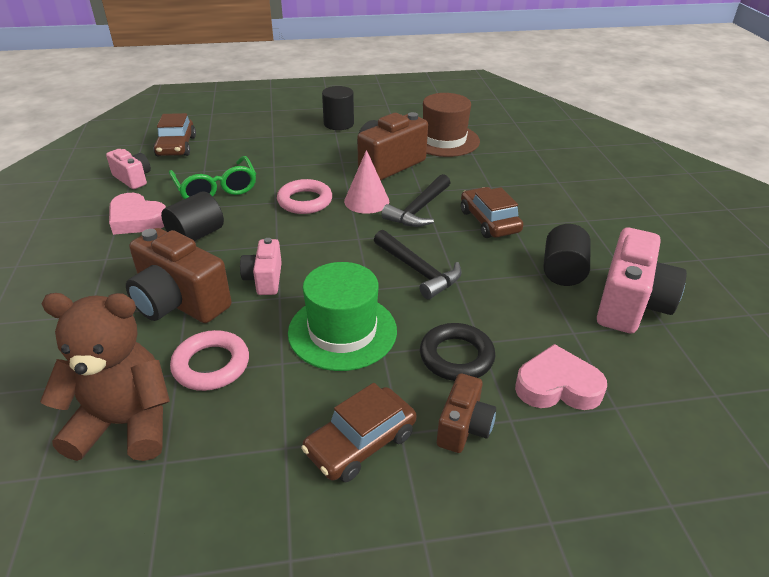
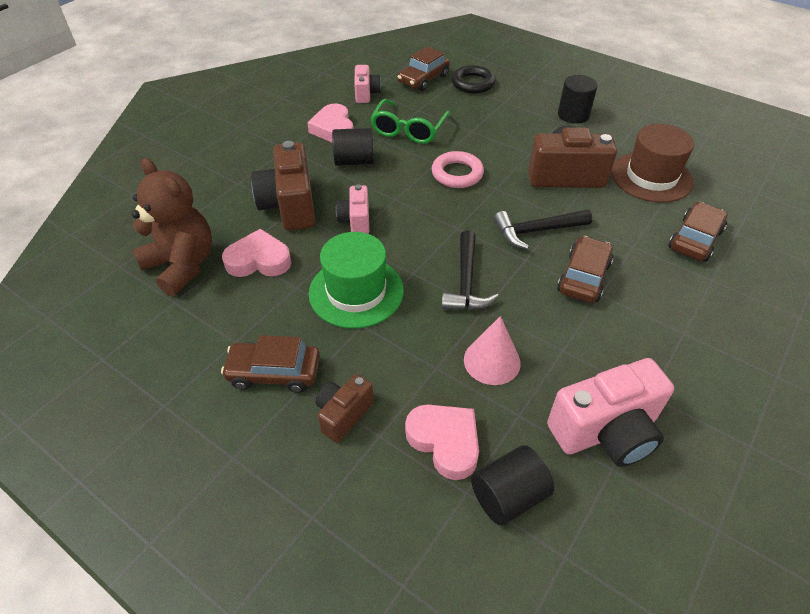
camera: 45 degrees right, 10 degrees up
(211, 365) = (259, 260): pink ring -> pink heart
(264, 279) = (355, 221): pink camera -> pink camera turned 45 degrees counterclockwise
(366, 201) = (504, 199): pink cone -> pink cone (492, 361)
(456, 356) = (404, 365): black ring -> black ring (473, 83)
(464, 427) = (343, 414): brown camera -> brown camera turned 150 degrees clockwise
(518, 164) = (695, 239): none -> brown car
(563, 271) = (586, 362): black cylinder -> black cylinder (508, 496)

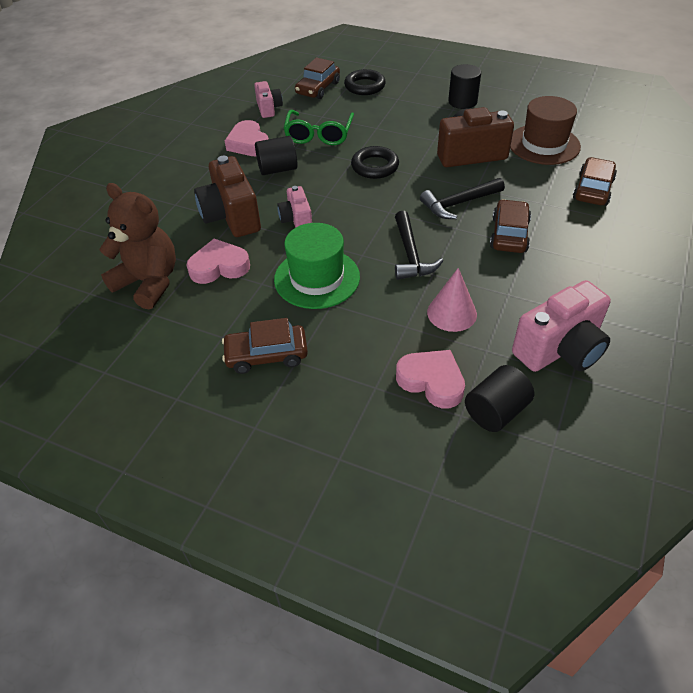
camera: 10 degrees left, 0 degrees up
(343, 414) = (339, 376): brown camera -> none
(457, 174) = (375, 166): pink ring -> black ring

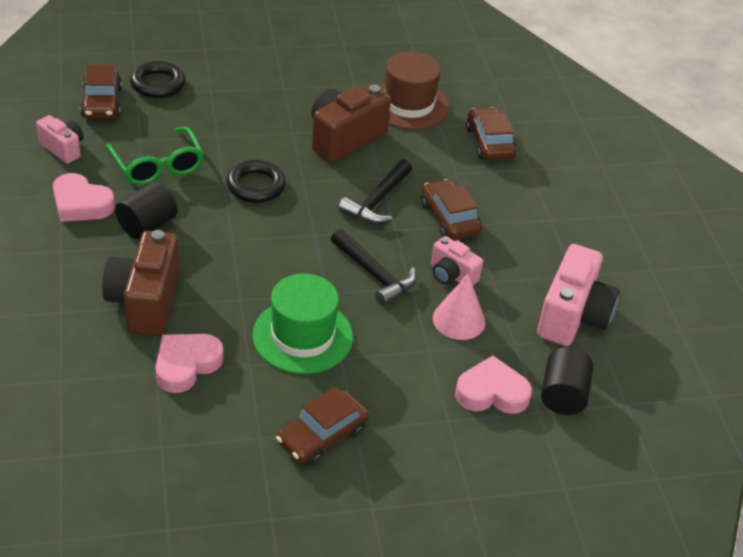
camera: 40 degrees left, 5 degrees down
(149, 282) = (121, 415): brown teddy bear -> none
(231, 216) = (145, 302): brown camera -> brown camera turned 60 degrees clockwise
(296, 220) = (224, 279): pink camera -> pink camera (452, 275)
(462, 101) = (287, 74): black cylinder -> none

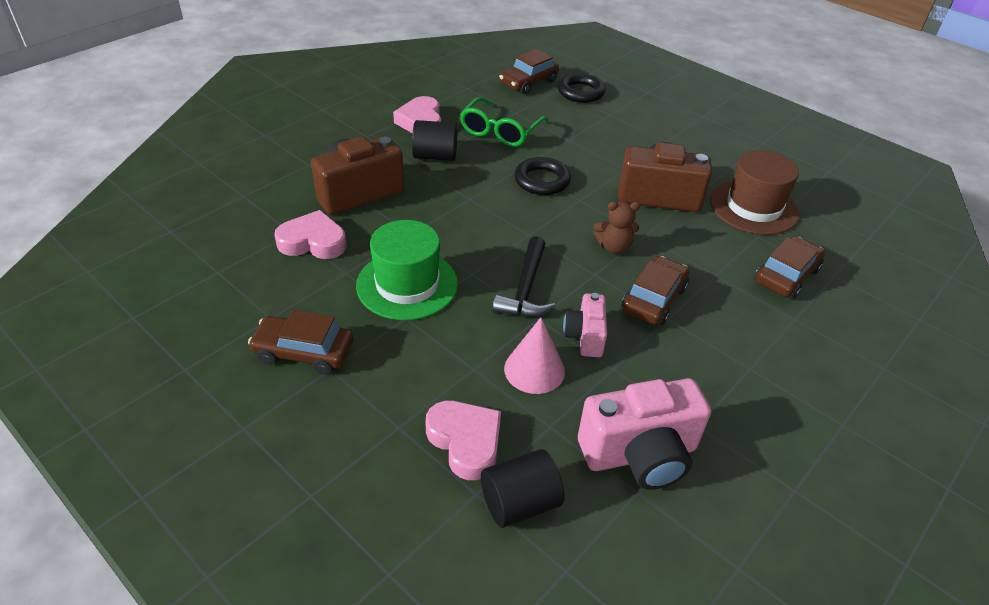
camera: 55 degrees right, 0 degrees up
(63, 148) = (463, 91): pink camera -> none
(377, 201) = (614, 247): black hammer -> brown teddy bear

